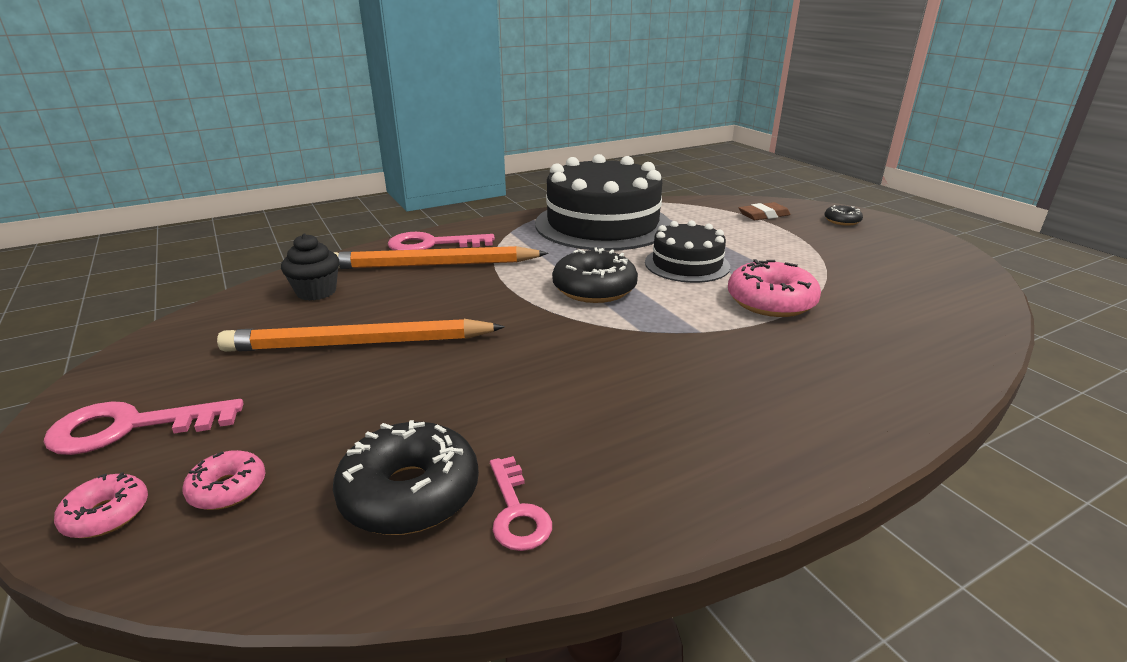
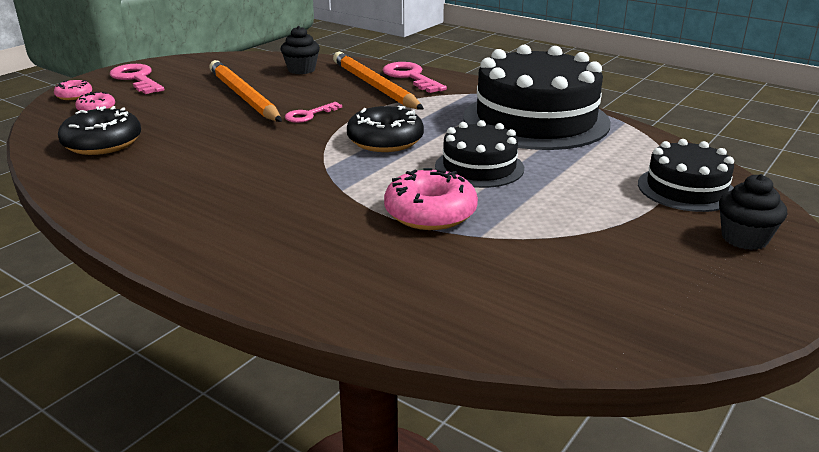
camera: 65 degrees right, 0 degrees up
(517, 511) = (93, 169): pink key -> pink key (309, 115)
(764, 215) = (686, 189): brown eraser -> black cake
(842, 221) = (744, 238): black donut -> black cupcake

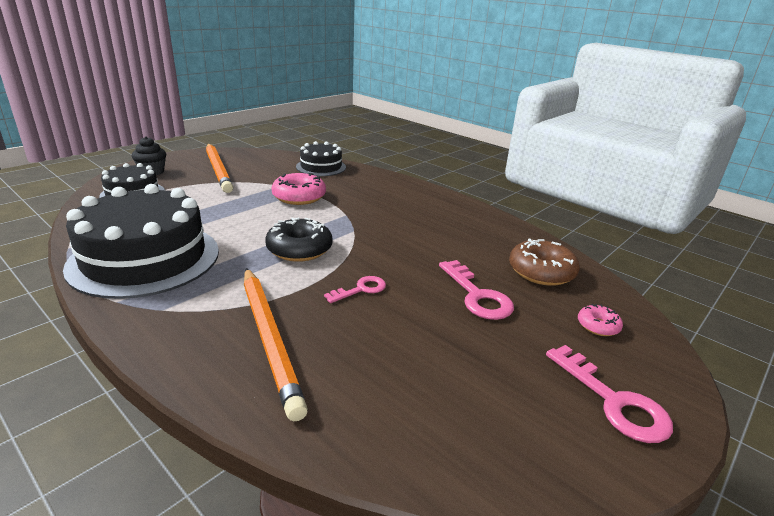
camera: 175 degrees left, 0 degrees up
(74, 96) = (656, 360): pink donut -> none
(102, 143) = (541, 272): black donut -> brown donut
(244, 96) = (437, 333): orange pencil -> orange pencil (218, 170)
(301, 70) = (363, 402): black cupcake -> none
(410, 77) = (206, 357): pink key -> pink key (477, 296)
(479, 167) = (245, 219): black cake -> black cake (321, 167)

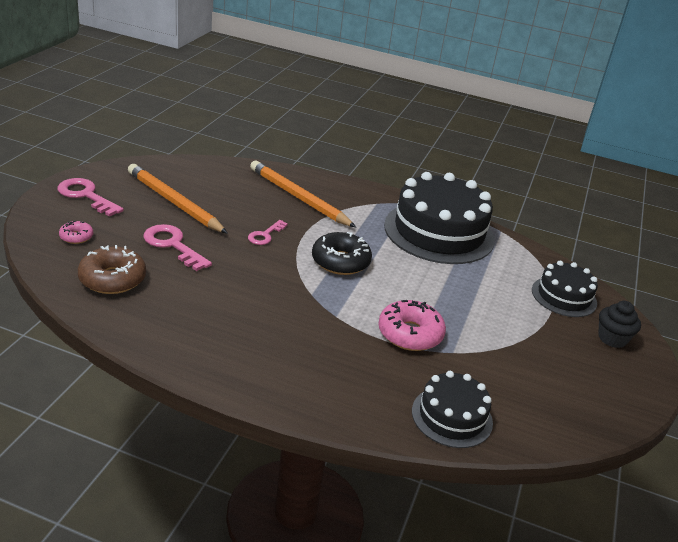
camera: 155 degrees right, 5 degrees up
(218, 170) = (558, 364): orange pencil -> orange pencil (174, 202)

